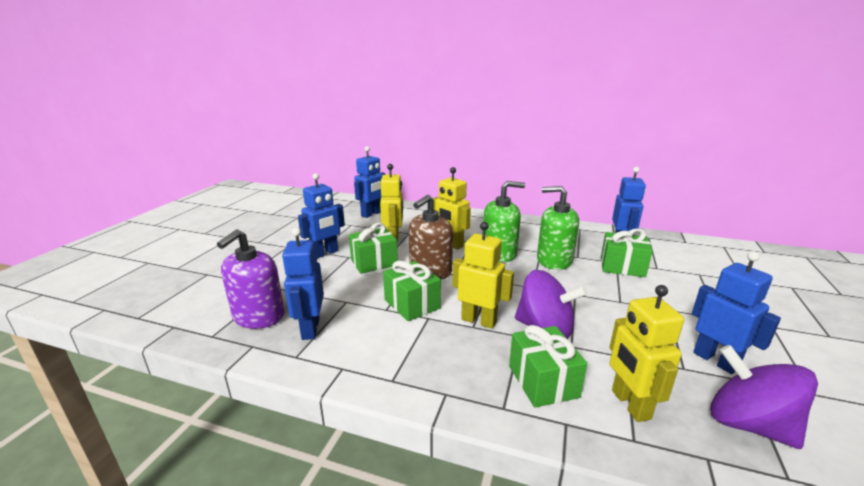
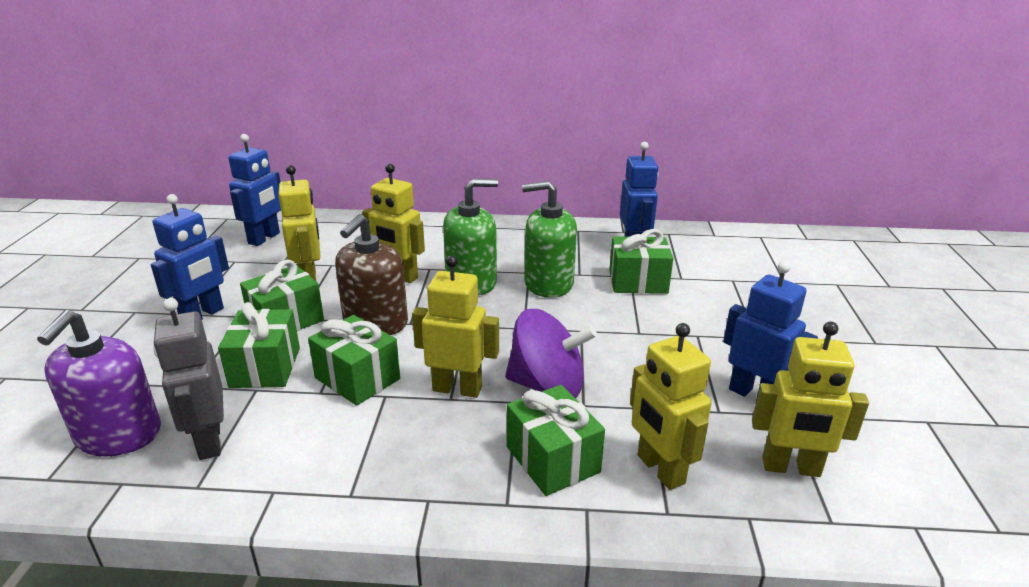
camera: 15 degrees left, 5 degrees up
(310, 329) = (208, 441): blue robot -> grey robot
(355, 289) = (265, 367): none -> green gift
(748, 424) = (791, 468): purple spinning top -> yellow robot

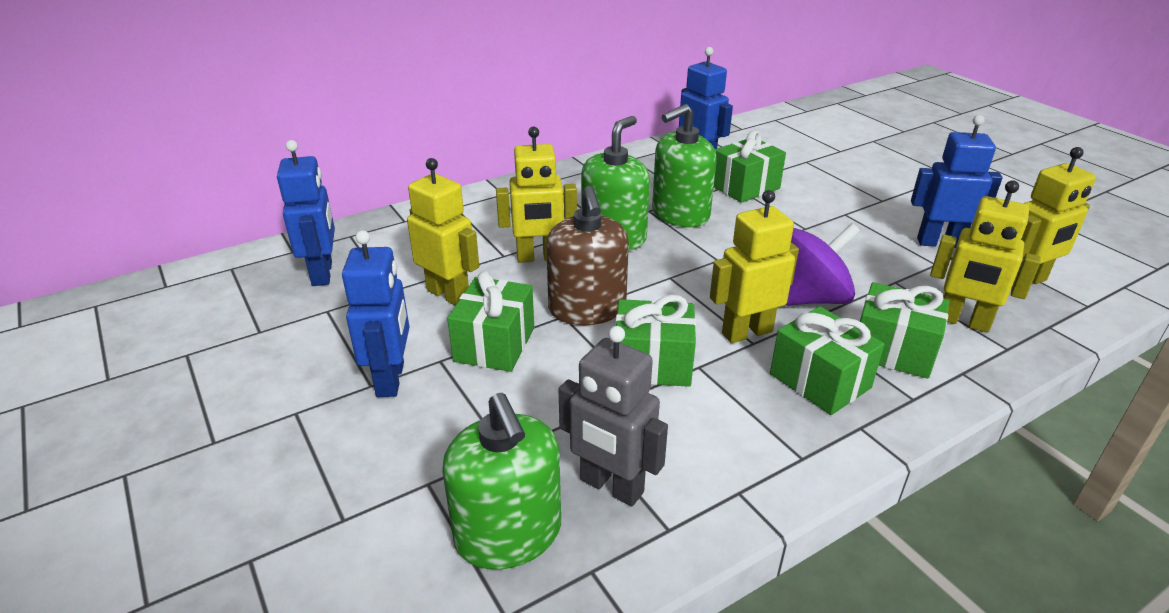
camera: 35 degrees left, 5 degrees up
(118, 435) = (508, 534): purple soap dispenser -> green soap dispenser
(265, 367) = (550, 396): green gift -> green gift (820, 381)

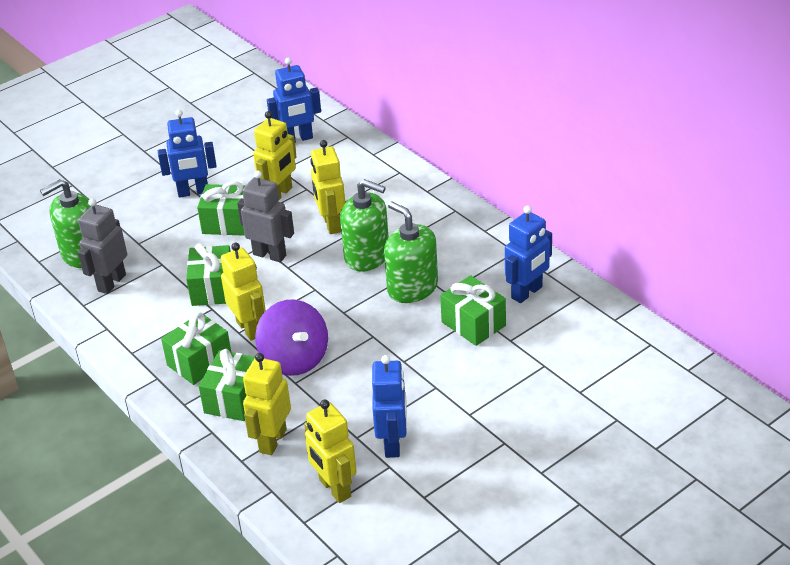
camera: 85 degrees right, 5 degrees up
(587, 309) = (270, 255): brown soap dispenser -> grey robot

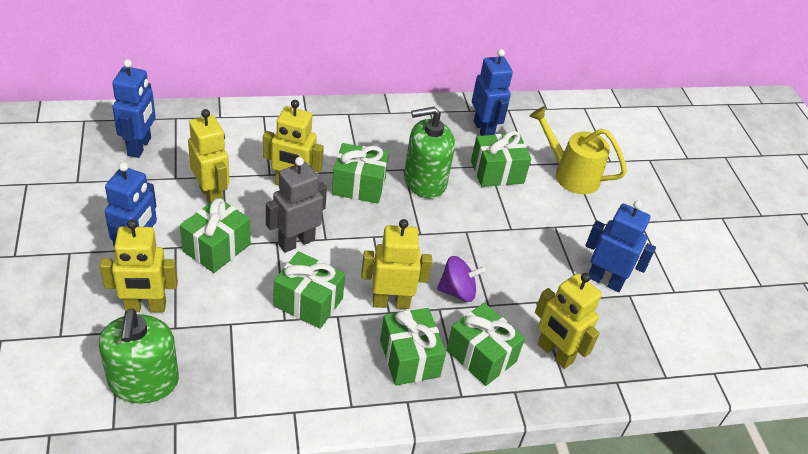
camera: 70 degrees left, 5 degrees up
(111, 283) = (221, 377): grey robot -> none
(294, 359) = (457, 291): purple spinning top -> purple spinning top, size x0.64
(334, 488) = (637, 339): yellow robot -> yellow robot (145, 307)
(367, 256) = (359, 186): green soap dispenser -> green gift
(524, 371) = (570, 174): none -> yellow watering can

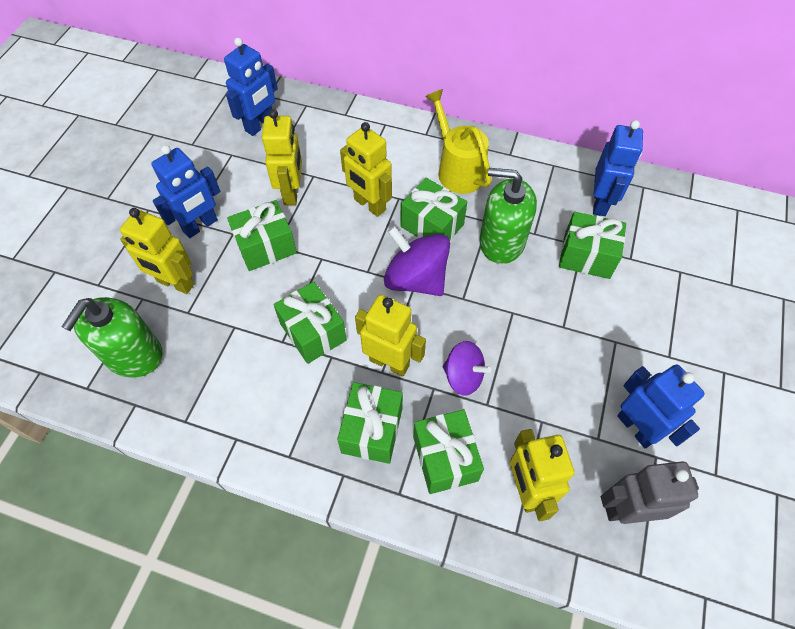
camera: 35 degrees right, 15 degrees up
(296, 242) = (338, 265): grey robot -> grey robot (627, 509)
(372, 231) = (416, 279): none -> purple spinning top
(570, 174) = (671, 285): yellow watering can -> yellow watering can (457, 169)

